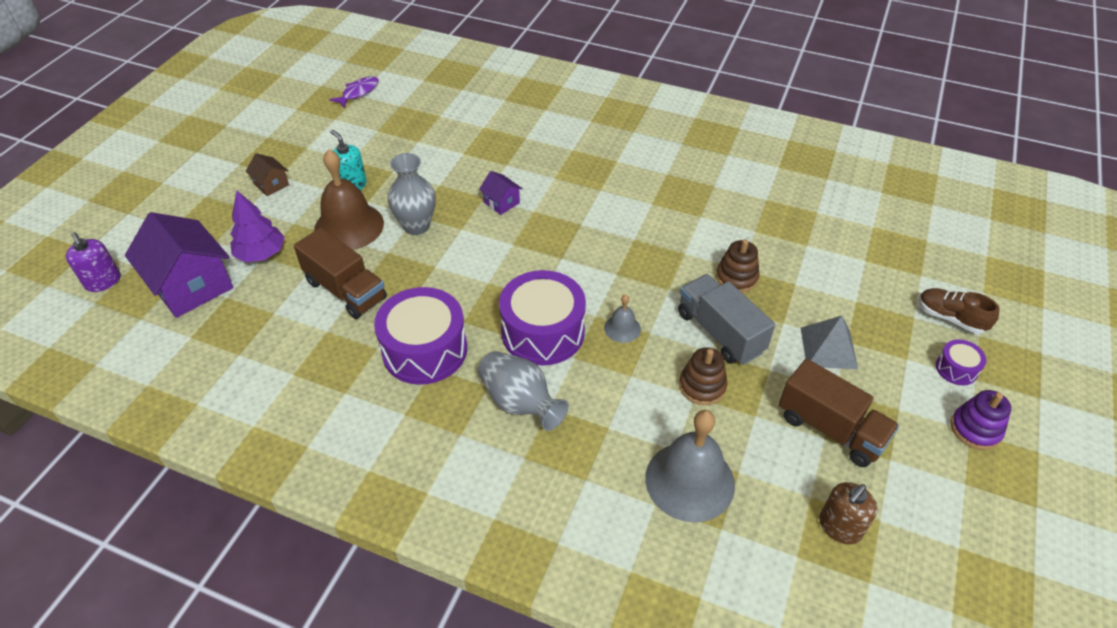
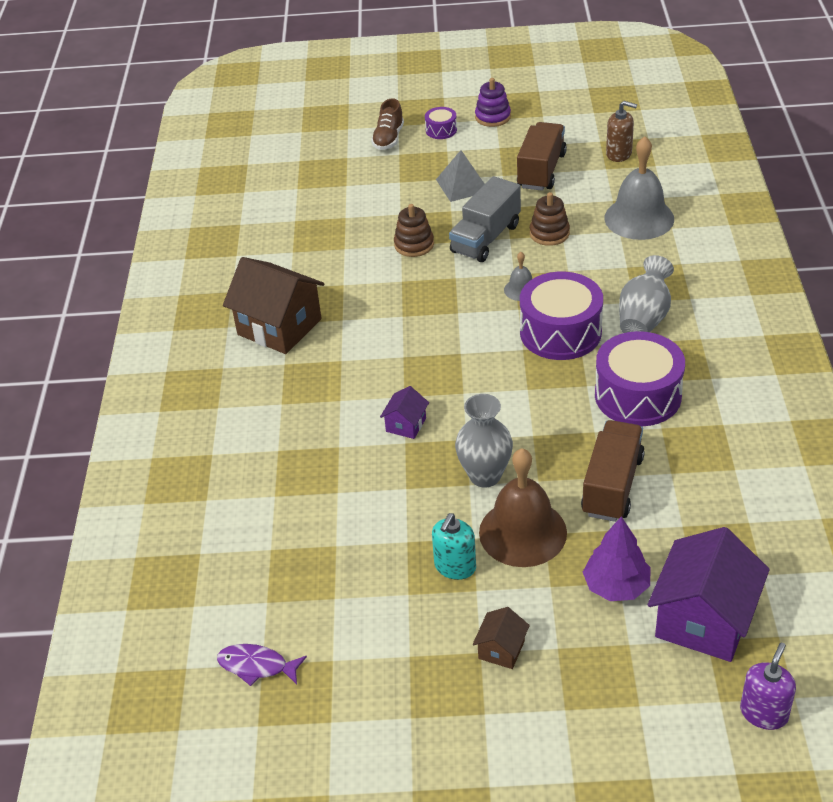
camera: 110 degrees left, 5 degrees down
(664, 168) = (279, 327): none -> brown house

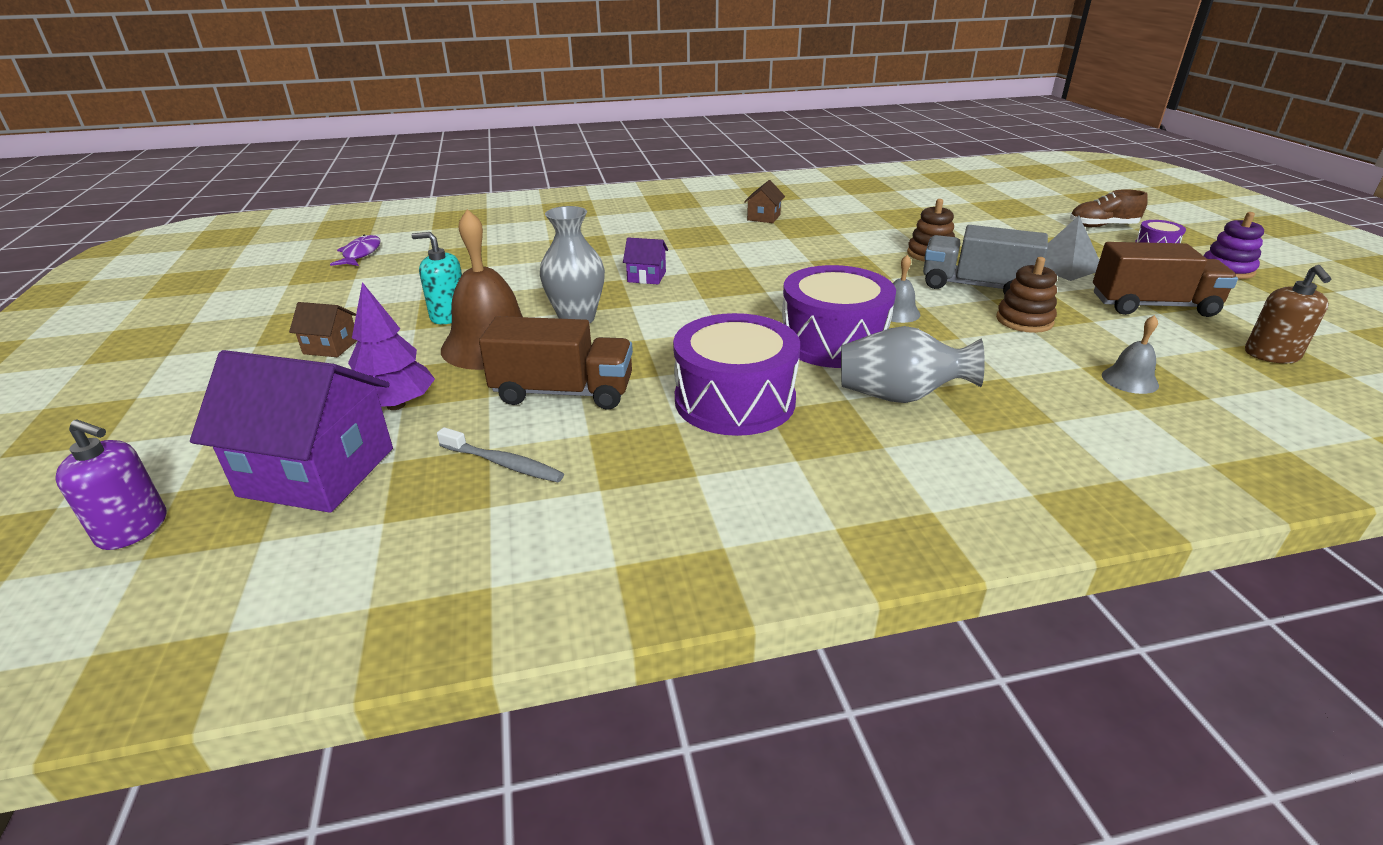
camera: 75 degrees right, 10 degrees down
(279, 327) = (763, 217): brown house -> brown house, size x0.47
(639, 218) = (1130, 380): grey bell -> grey bell, size x0.48
(702, 517) = (502, 463): none -> grey toothbrush

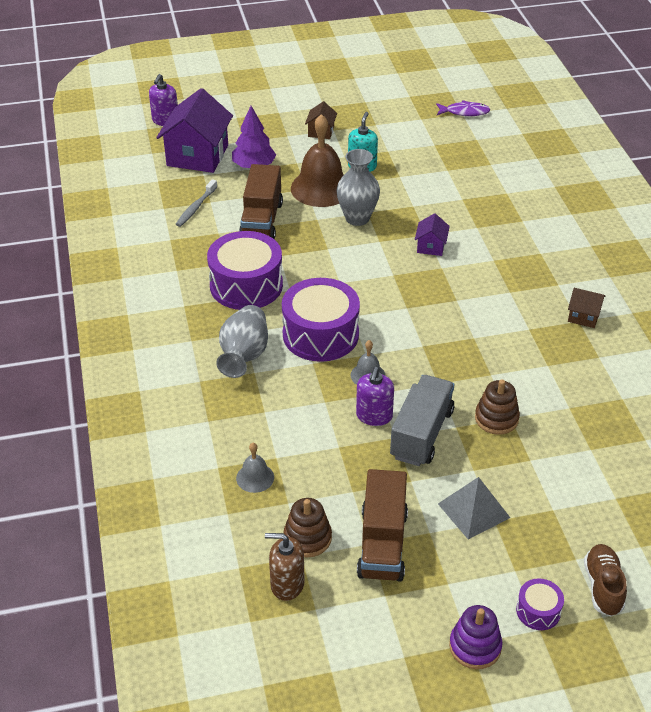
camera: 90 degrees right, 10 degrees up
(965, 309) = (374, 416): none -> purple soap dispenser
(1024, 320) = (353, 447): brown stacking toy -> brown stacking toy (307, 538)

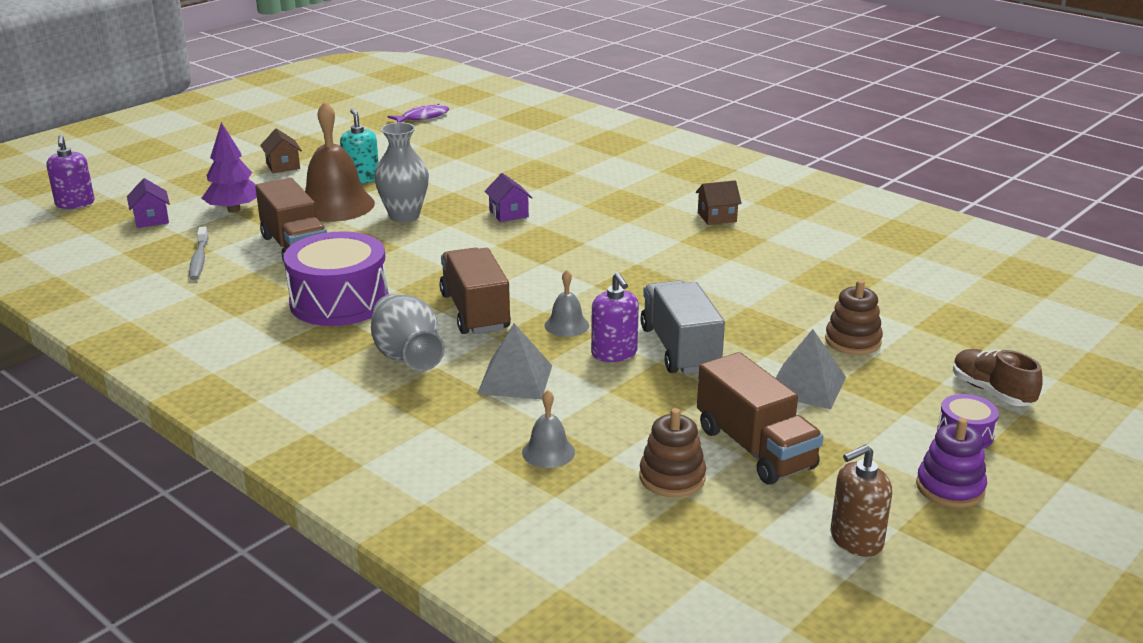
camera: 35 degrees left, 15 degrees down
(197, 155) = (151, 219): purple house -> purple house, size x0.47
(287, 584) = (701, 526): brown soap dispenser -> brown soap dispenser (856, 540)
(291, 407) = (515, 379): none -> grey pyramid
(320, 334) = (475, 312): purple drum -> brown truck
(496, 418) = (735, 311): brown stacking toy -> brown stacking toy (853, 341)

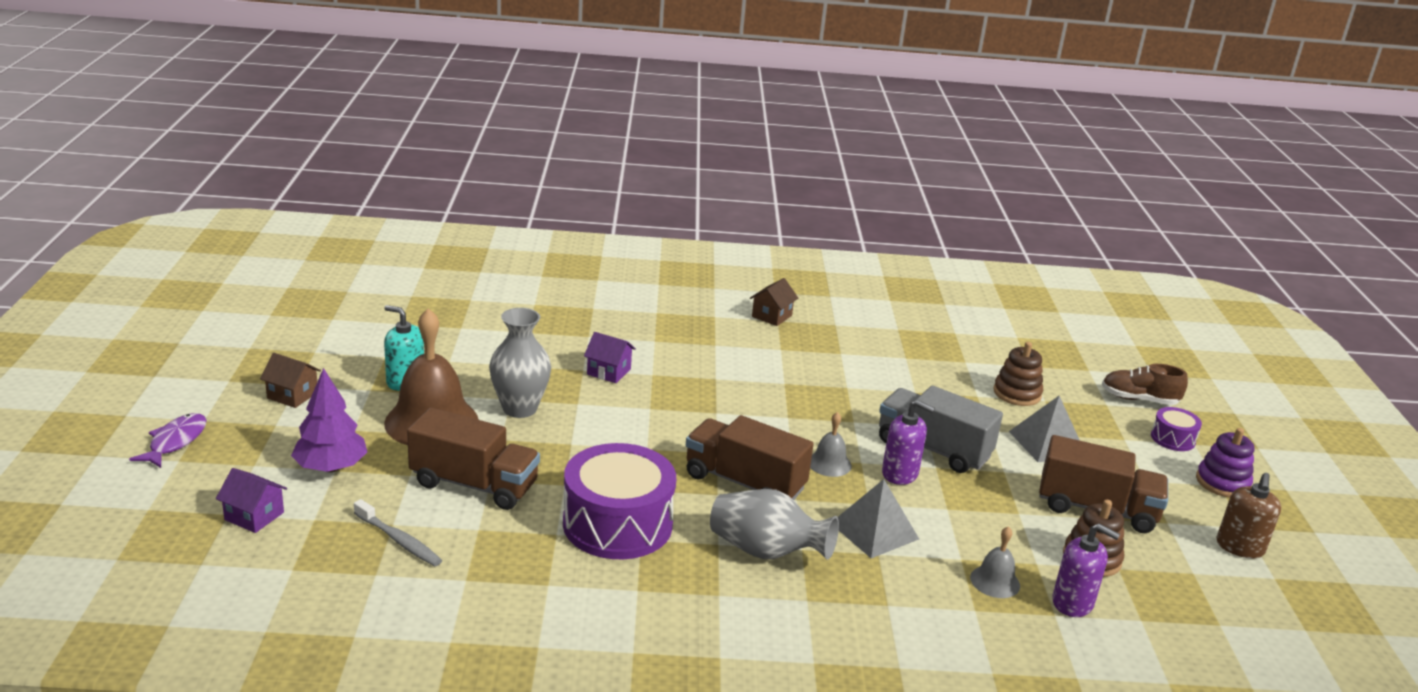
camera: 45 degrees left, 0 degrees up
(75, 203) = (113, 534): purple soap dispenser -> purple soap dispenser (1073, 603)
(422, 117) = (346, 289): purple fish -> purple fish (175, 441)

